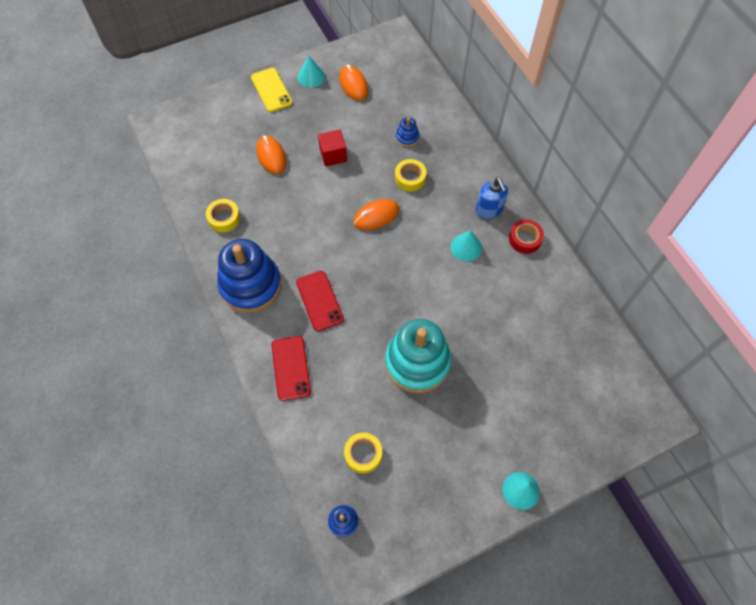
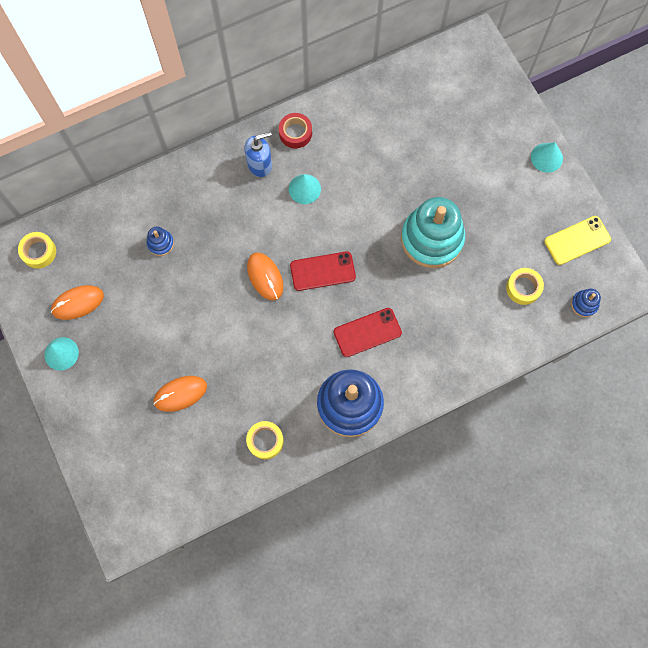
camera: 90 degrees left, 10 degrees up
(271, 90) = (79, 400): yellow phone -> yellow phone (577, 240)
(291, 368) = (441, 357): red phone -> red phone (322, 271)
(333, 155) = (181, 324): red cube -> none
(410, 178) = (217, 241): yellow tape -> yellow tape (39, 252)

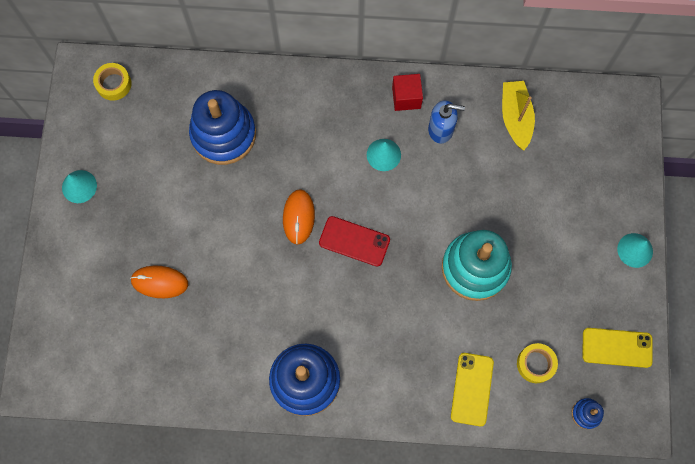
camera: 30 degrees right, 0 degrees up
(78, 303) = (120, 149): orange mouse -> none
(160, 243) = (223, 134): blue stacking toy -> blue stacking toy, size x2.36
(260, 164) = (356, 109): blue soap dispenser -> blue soap dispenser (441, 129)
(265, 441) = (208, 369): yellow tape -> none
(295, 133) = (406, 97): red tape -> red cube
(367, 332) = (361, 322): red phone -> none
(393, 103) = (515, 118): none -> yellow boat
(486, 335) = (472, 389): none -> yellow phone

